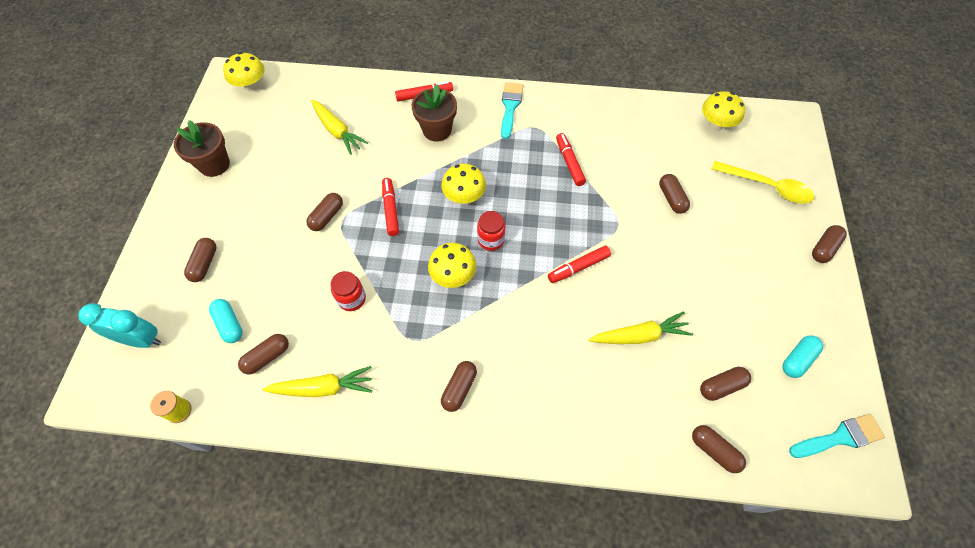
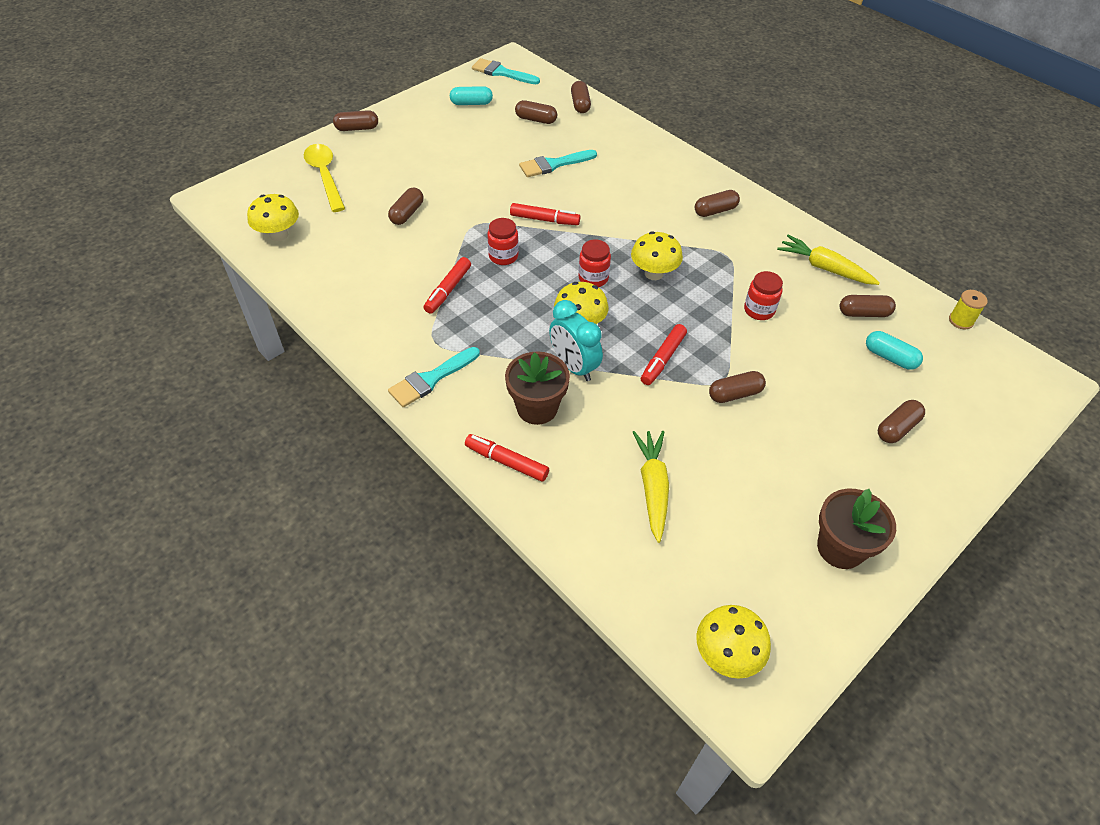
camera: 140 degrees left, 10 degrees down
(141, 339) = (987, 396): turquoise clock -> turquoise clock (574, 366)
(229, 324) = (890, 357): turquoise capsule -> turquoise capsule turned 60 degrees counterclockwise
(568, 212) = (503, 256): none -> red jar
(639, 336) = (553, 164): yellow carrot -> turquoise brush

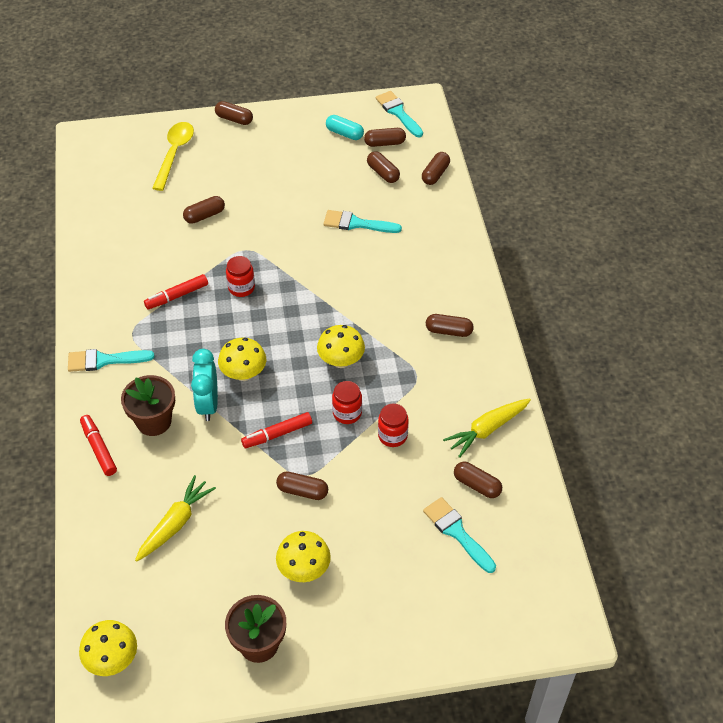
camera: 35 degrees right, 0 degrees up
(279, 235) = (101, 191): yellow mushroom -> yellow mushroom (304, 569)
(544, 220) = (302, 271): red marker -> none
(593, 278) = (290, 341): red jar -> red jar (347, 413)
(825, 268) = (487, 429): yellow carrot -> yellow carrot turned 105 degrees counterclockwise
(890, 357) = (457, 532): turquoise capsule -> turquoise brush
(897, 428) = (398, 588): brown capsule -> brown capsule (384, 143)
(961, 321) = (555, 537): yellow spool -> none

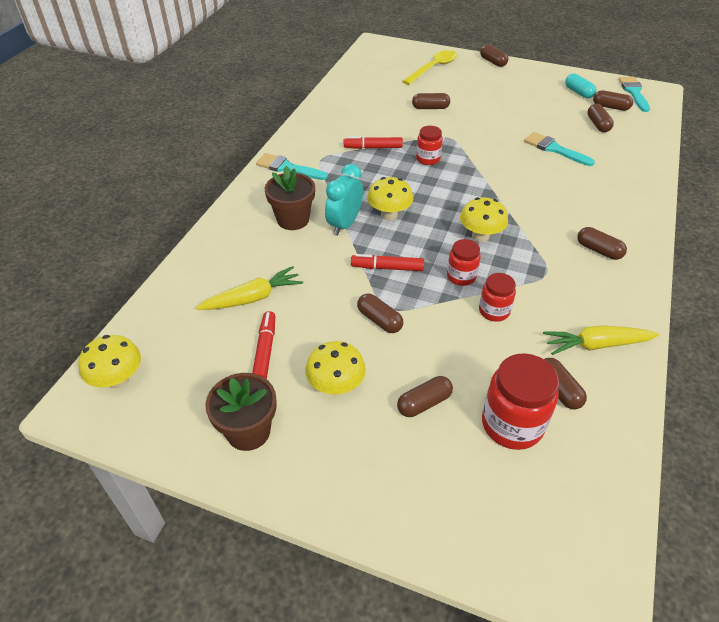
camera: 30 degrees right, 5 degrees down
(99, 448) = (237, 221): red marker -> red marker (265, 350)
(435, 174) = (646, 138): brown capsule -> brown capsule (424, 403)
(457, 532) = (512, 424): turquoise brush -> red jar

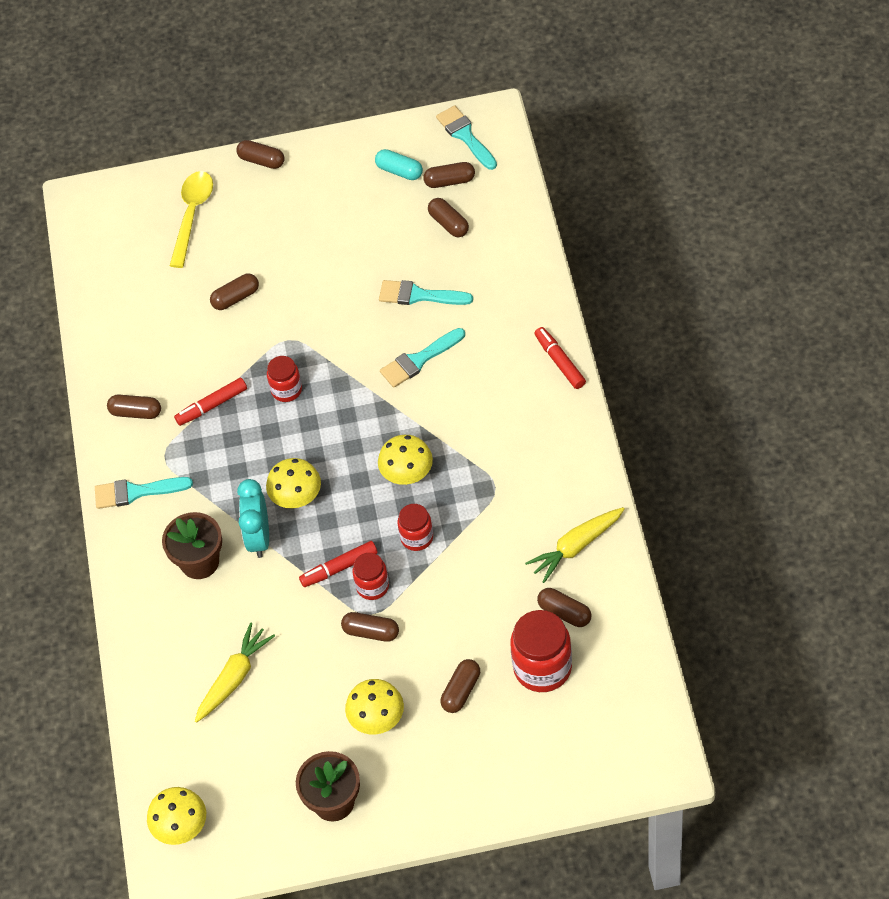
camera: 25 degrees left, 10 degrees up
(265, 350) = (289, 723): red marker -> red marker (559, 362)
(494, 311) = (469, 561): red jar -> red jar (372, 586)
(532, 179) = (419, 360): none -> turquoise brush
(598, 250) = (531, 428): brown capsule -> brown capsule (136, 412)

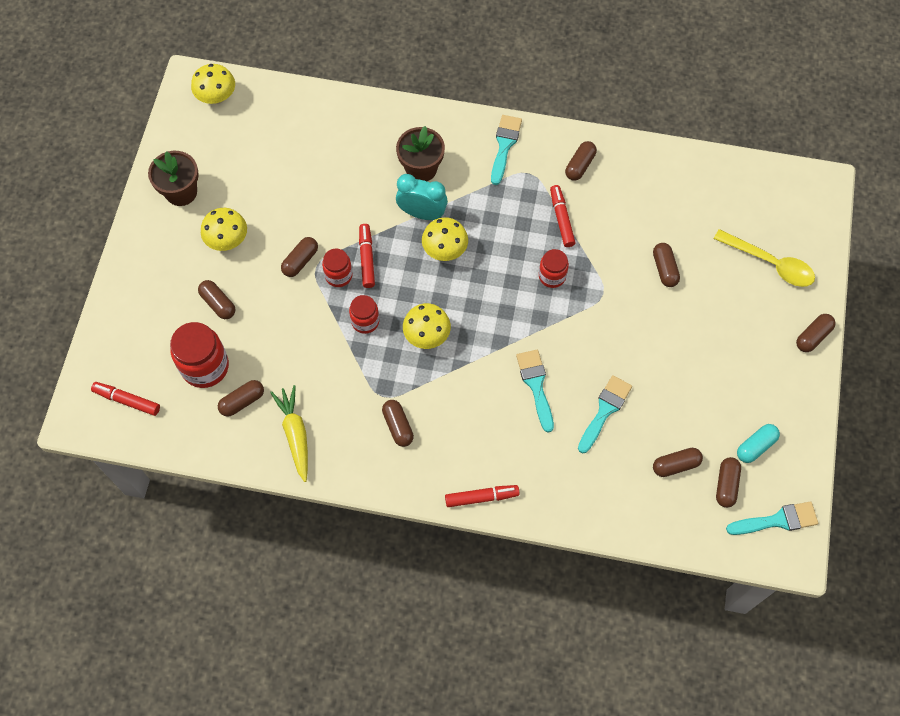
camera: 105 degrees right, 10 degrees up
(234, 678) = (312, 161): yellow carrot -> none
(521, 460) = (398, 426): none -> brown capsule
(619, 726) = (127, 400): none -> red marker

